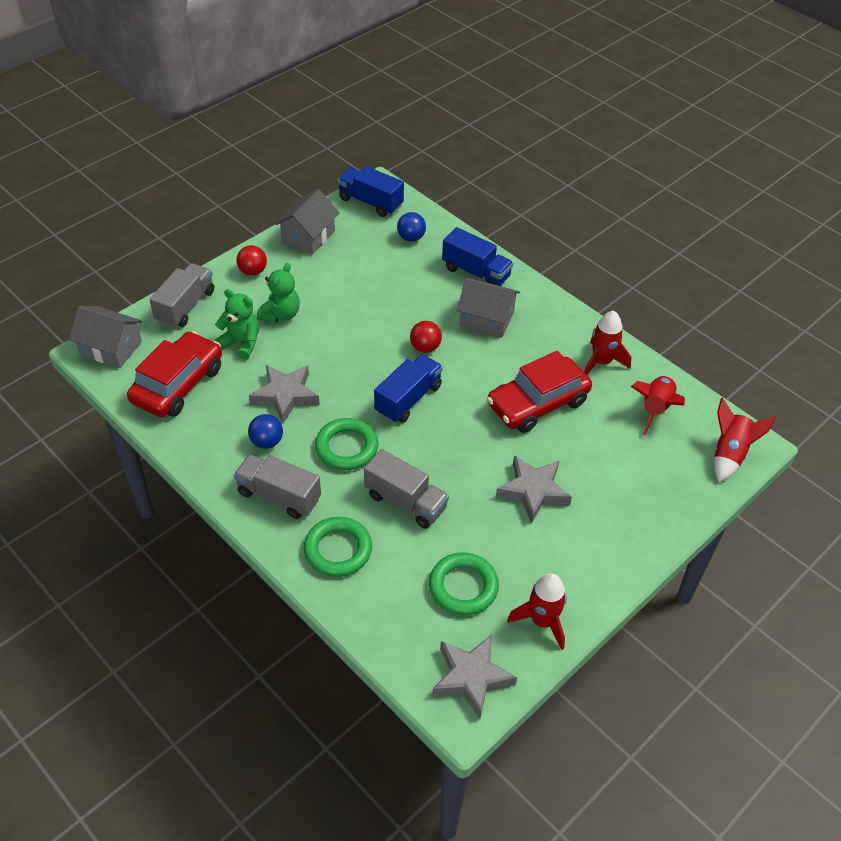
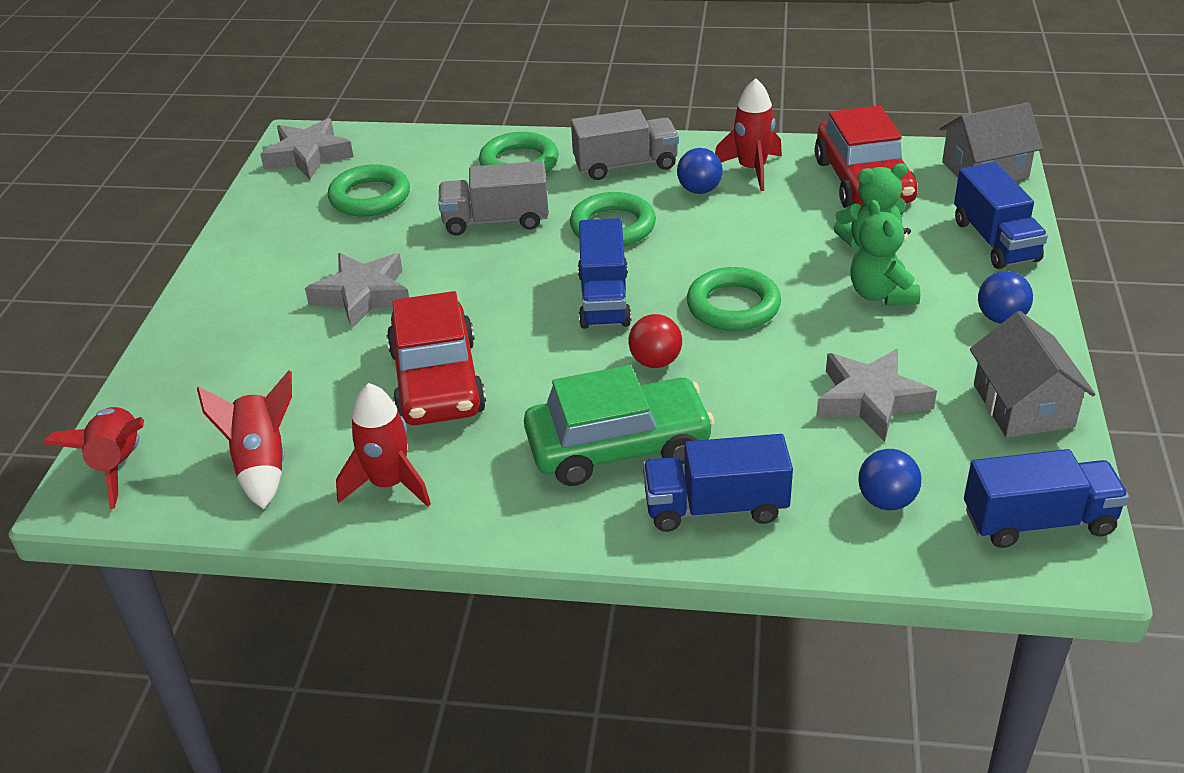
camera: 145 degrees right, 10 degrees down
(185, 306) = (995, 241): grey truck -> blue truck
(253, 271) = (1001, 318): red ball -> blue ball
(285, 396) = (742, 230): grey star -> grey star (871, 400)
(353, 353) = (733, 306): none -> green ring
(486, 318) = (618, 446): grey house -> green car
(537, 403) = (437, 381): red car -> red car turned 150 degrees clockwise
(542, 621) = (269, 212): red rocket -> red rocket (752, 170)

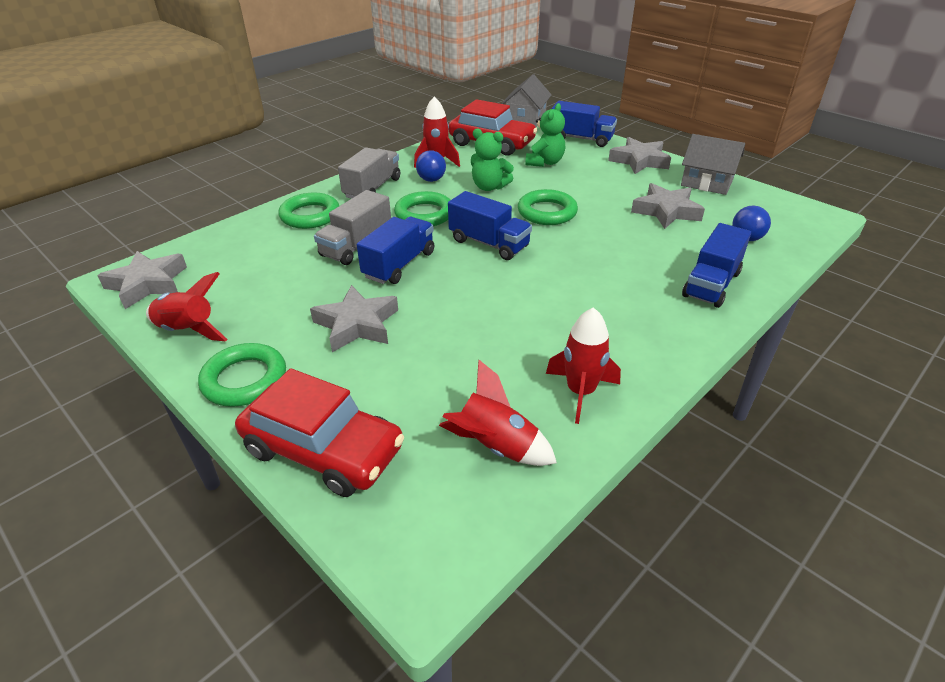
camera: 55 degrees left, 0 degrees up
(118, 465) = (404, 537): red rocket -> red rocket (188, 330)
(370, 197) = (247, 279): green ring -> green ring (244, 379)
(437, 381) = (493, 330): red car -> red car (323, 449)
(618, 446) = (630, 292): green car -> none
(655, 362) = (567, 251): red ball -> none
(881, 294) = (587, 176): green teddy bear -> green teddy bear (489, 187)
(1001, 318) = (639, 161): blue ball -> grey star
(1038, 522) = (790, 212): blue truck -> blue truck (399, 265)

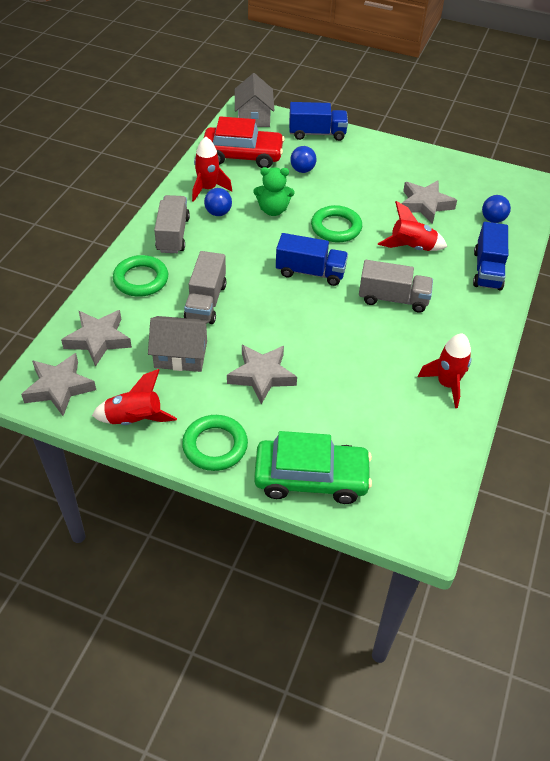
camera: 25 degrees left, 10 degrees up
(323, 449) = (311, 478): red car -> green car
(399, 265) = (254, 312): blue truck -> none
(424, 214) = (239, 254): green ring -> none
(495, 446) = (417, 440): red rocket -> red rocket (411, 247)
(545, 162) = (302, 170): green teddy bear -> blue ball
(569, 287) = (393, 299): none -> grey truck
(639, 161) = (378, 151): grey star -> grey star (98, 340)
(707, 182) = (441, 165): grey house -> grey house (181, 354)

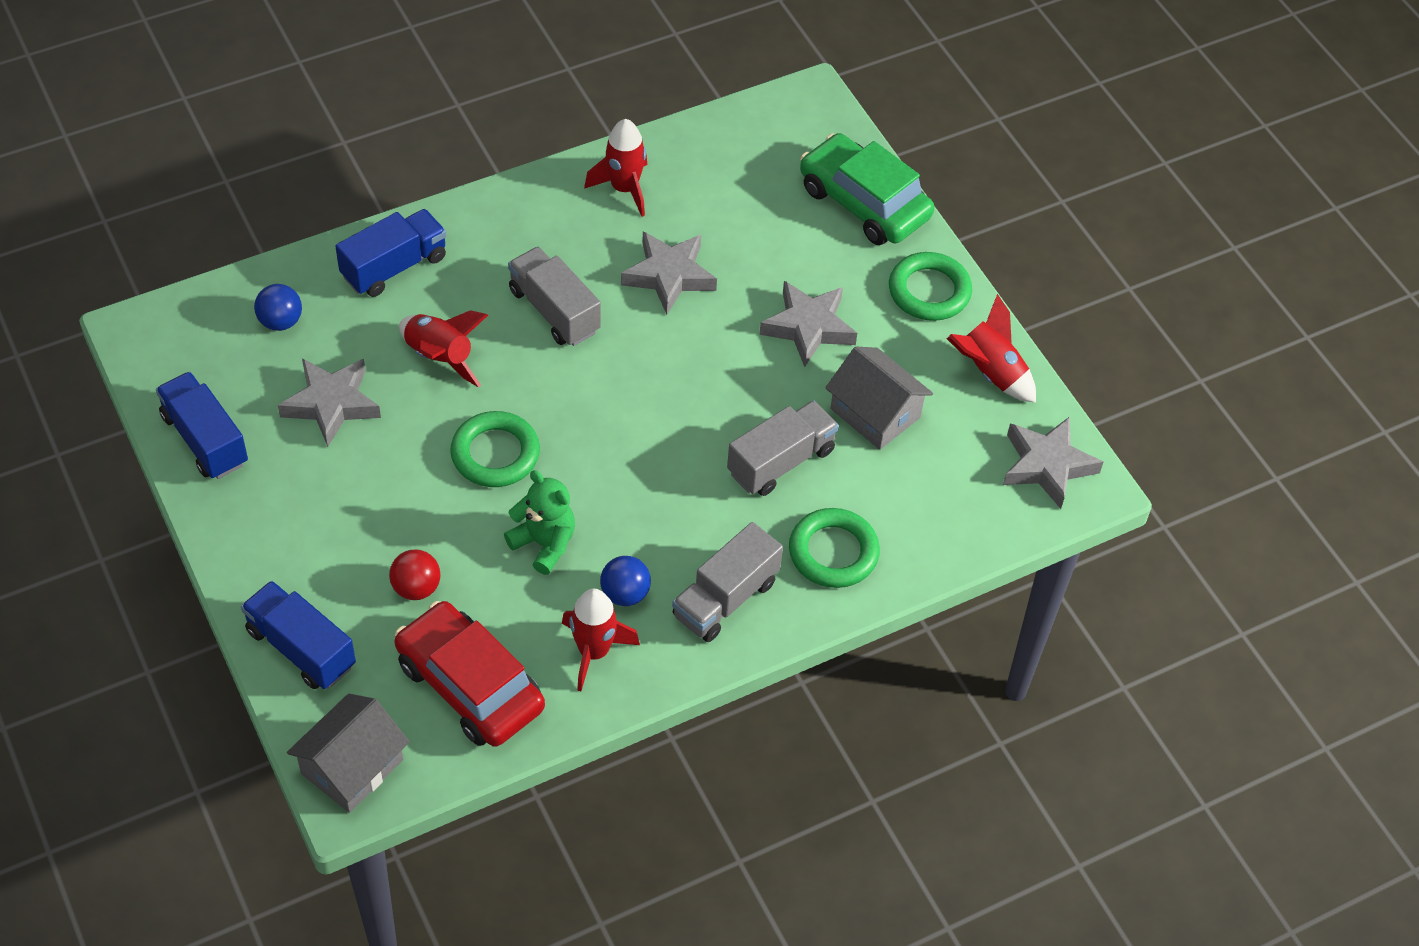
camera: 140 degrees left, 5 degrees up
(98, 340) = (957, 498): grey star -> grey star (669, 276)
(302, 170) = (416, 588): blue ball -> red ball
(310, 272) = (608, 412): blue truck -> blue truck (205, 439)

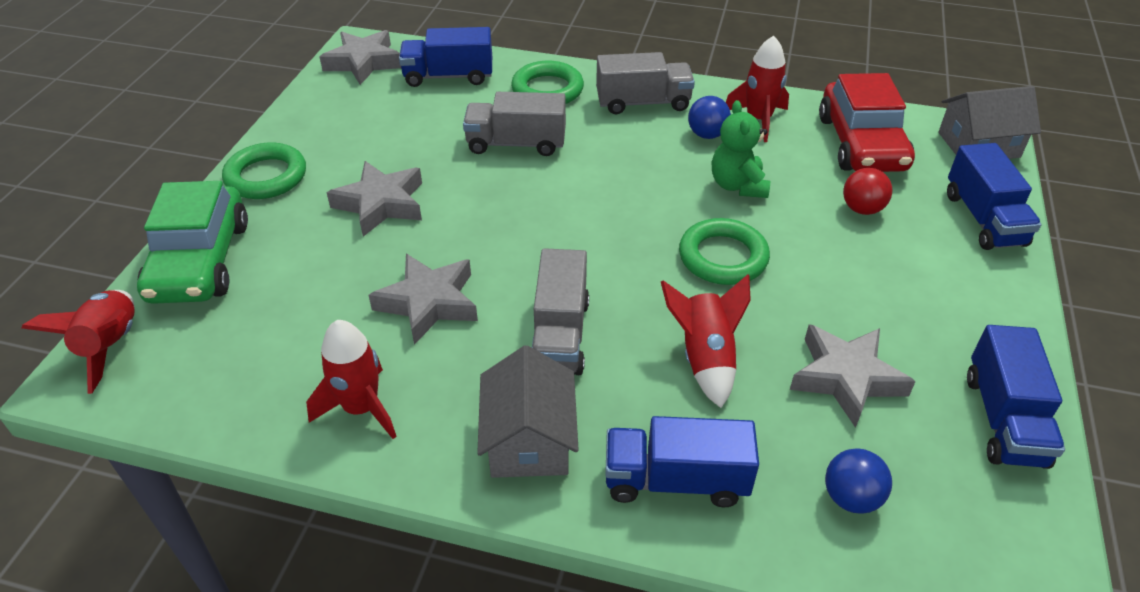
camera: 135 degrees left, 10 degrees down
(875, 413) = (417, 135): grey house -> grey house (529, 440)
(945, 504) = (448, 76): none -> blue truck
(990, 372) = (313, 115): red rocket -> red rocket (111, 346)

